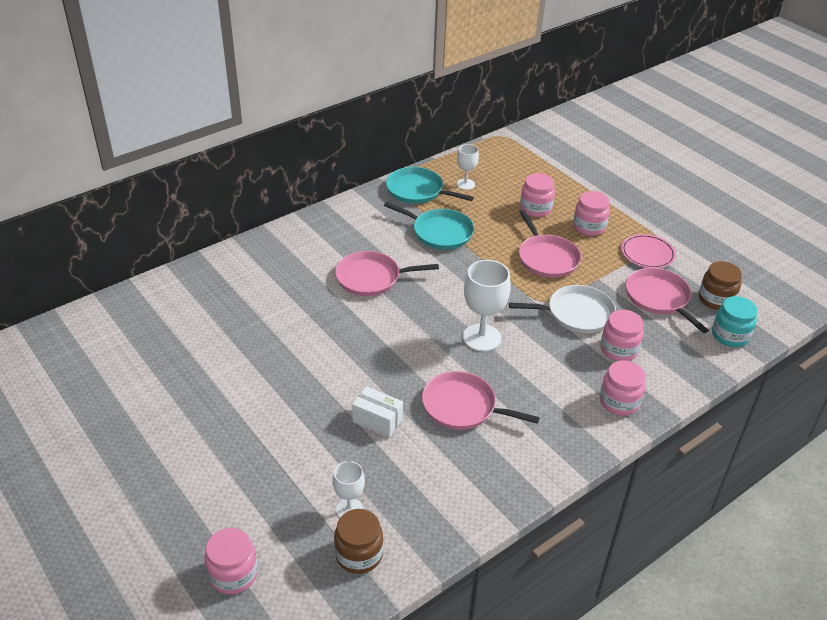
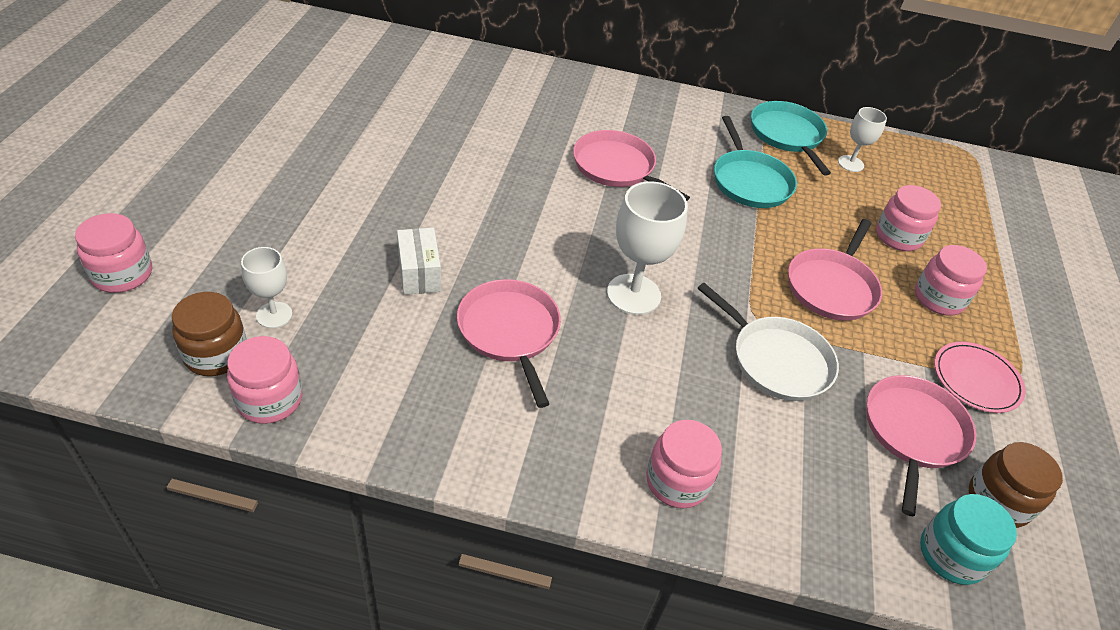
camera: 45 degrees right, 5 degrees up
(619, 349) = (768, 434): pink jar -> pink jar (270, 399)

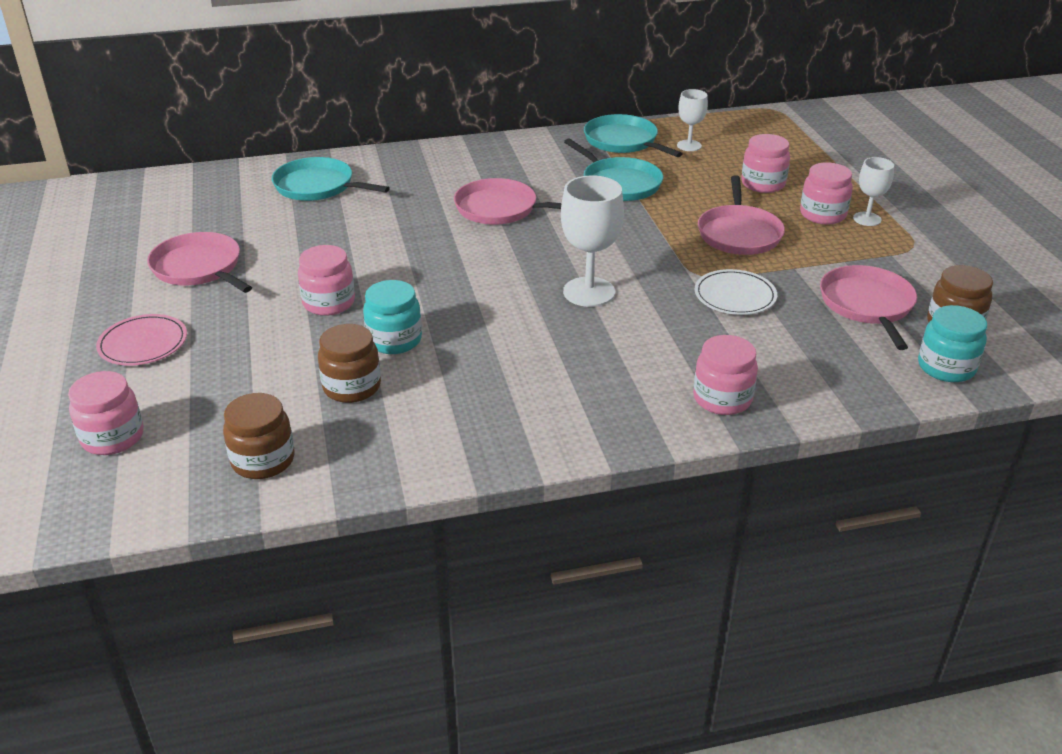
camera: 20 degrees left, 10 degrees down
(270, 399) = (343, 472): pink jar -> pink jar (329, 303)
(274, 315) = (290, 414): white goblet -> white goblet (867, 219)
(346, 308) = (352, 387): none -> brown jar
(419, 273) = (394, 340): white box -> turquoise jar
(474, 83) = (318, 186): none -> turquoise pan
(510, 332) = (509, 352): pink pan -> pink pan (199, 268)
(776, 360) = (735, 296): white pan -> white plate
(976, 379) = (886, 256): pink plate -> pink plate (143, 343)

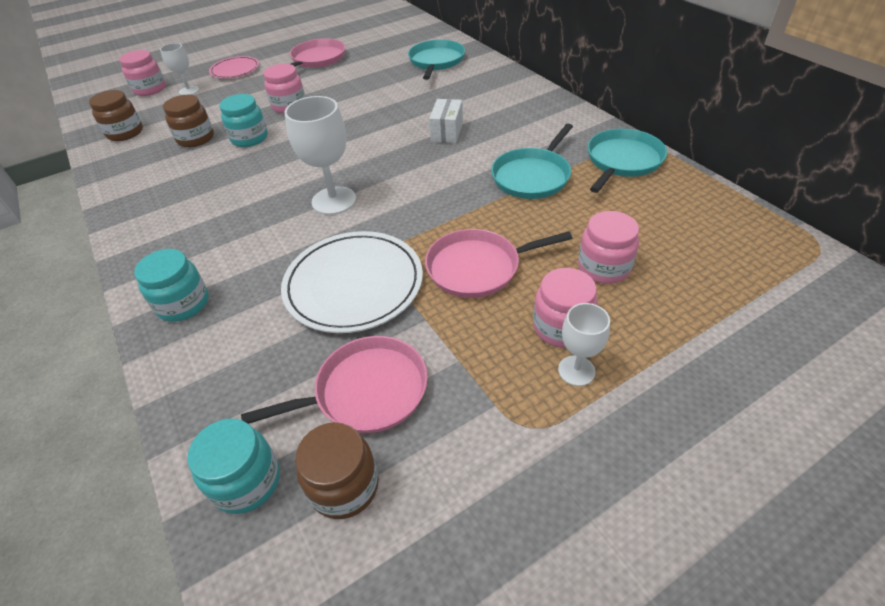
camera: 75 degrees right, 10 degrees up
(500, 209) = (447, 132): pink pan -> white box
(689, 145) = (651, 201): white goblet -> white goblet (189, 91)
(722, 399) = (183, 304): pink jar -> turquoise jar
(735, 296) = (354, 284): white plate -> white plate, size x1.71

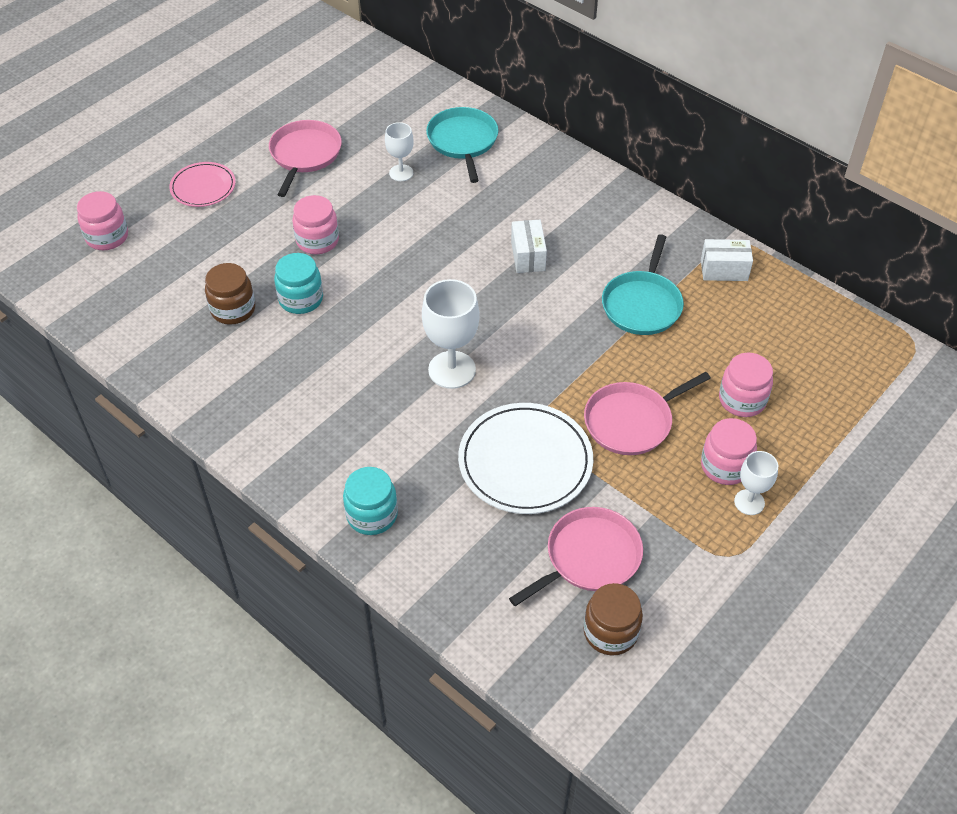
camera: 20 degrees left, 5 degrees up
(125, 133) = (132, 314): brown jar -> none
(189, 91) = (165, 232): white goblet -> white goblet (401, 173)
(246, 481) = (533, 648): turquoise jar -> none
(622, 161) = (724, 270): turquoise pan -> white box

